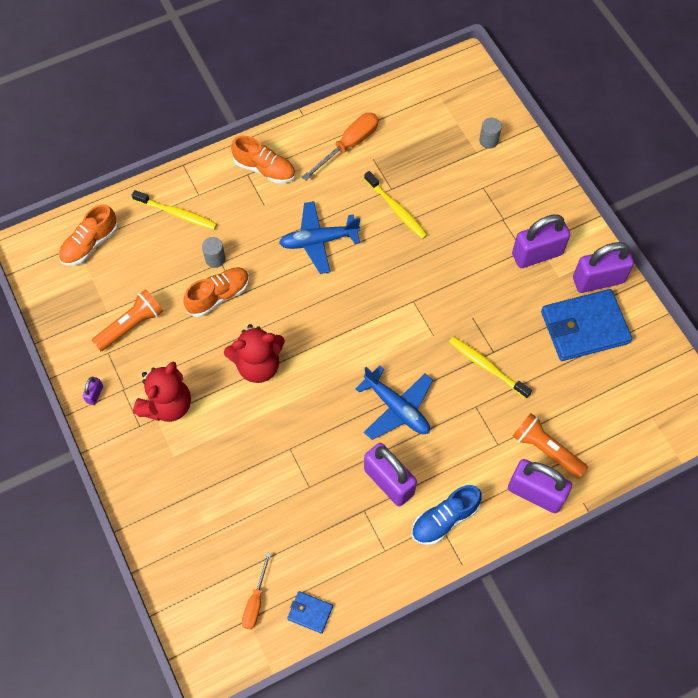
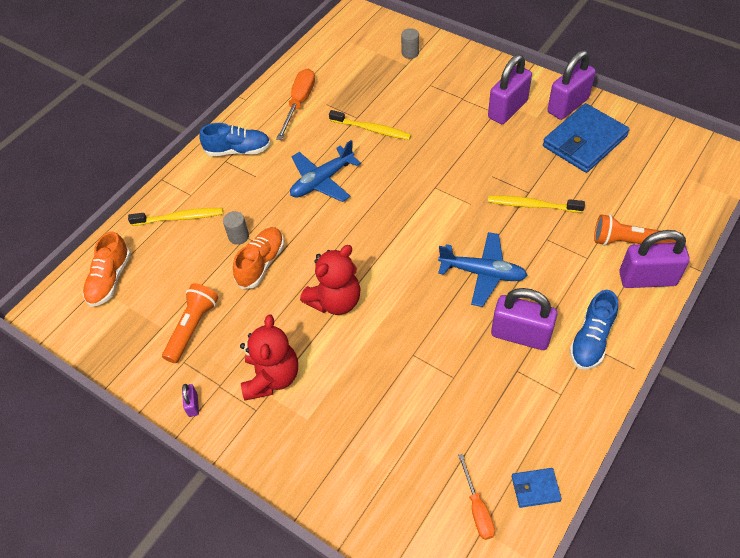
camera: 25 degrees left, 10 degrees down
(265, 169) = (238, 150): orange shoe -> blue shoe

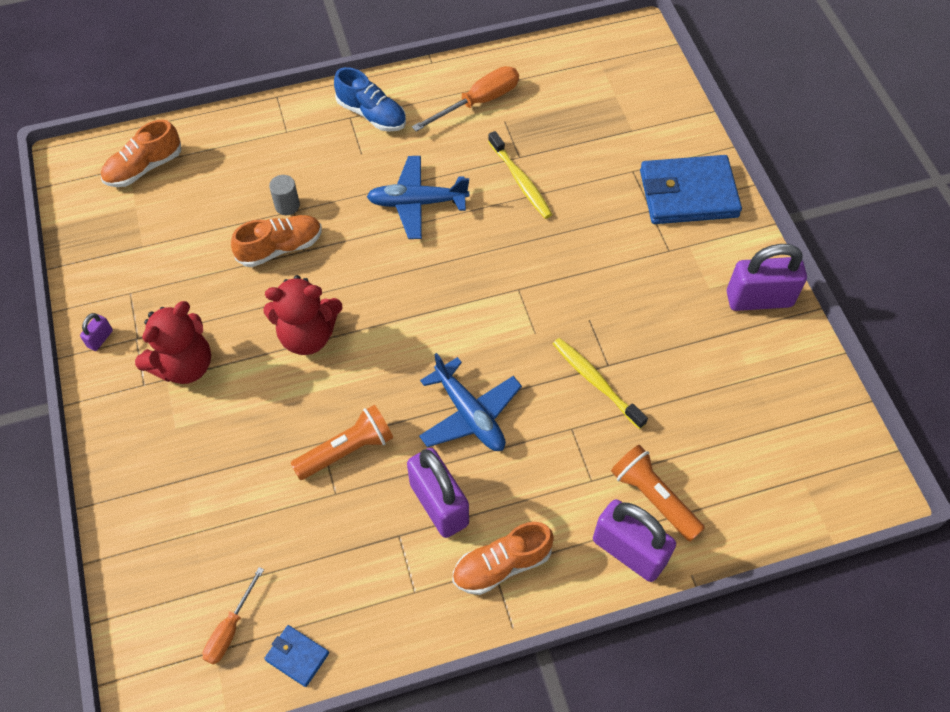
camera: 35 degrees right, 5 degrees up
(180, 218) = (255, 149): yellow toothbrush -> none
(192, 327) = (166, 266): orange flashlight -> orange flashlight (346, 450)
(410, 53) = (650, 119): grey cylinder -> none
(507, 109) = (686, 257): purple padlock -> none
(584, 141) = (731, 353): blue wallet -> blue wallet (688, 194)
(591, 340) = (502, 565): blue shoe -> orange shoe

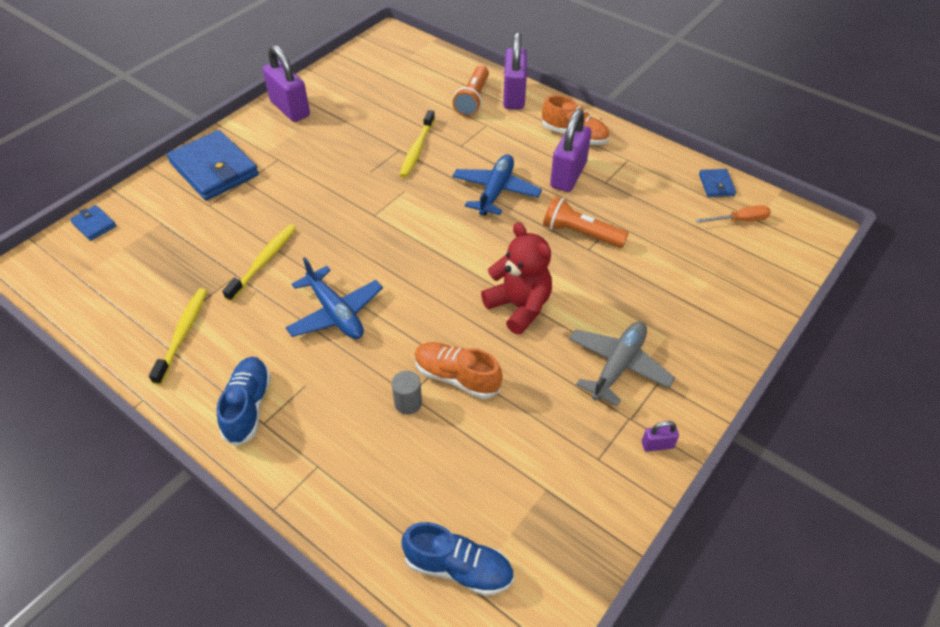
camera: 125 degrees left, 10 degrees down
(144, 168) = (458, 567): orange shoe -> blue shoe
(184, 365) = (618, 366): red teddy bear -> grey plane
(478, 102) = (183, 334): orange screwdriver -> yellow toothbrush
(664, 86) = (94, 225): none -> blue wallet

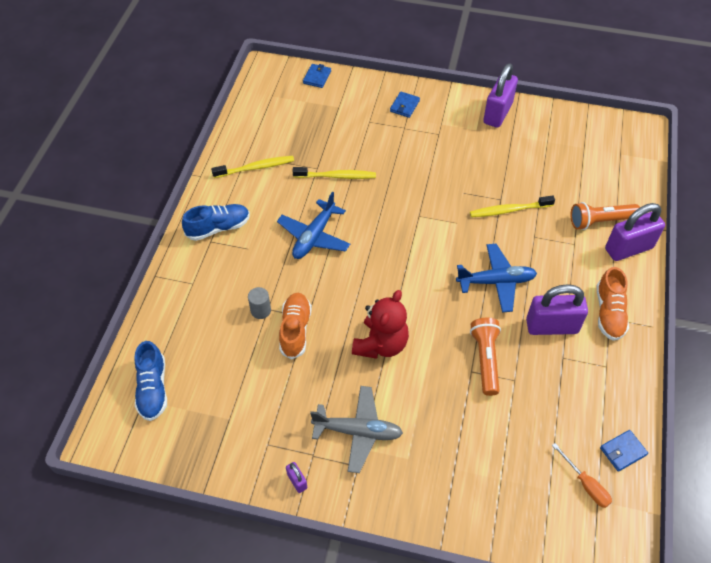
camera: 65 degrees right, 5 degrees up
(214, 169) = (404, 106): blue wallet -> blue wallet, size x0.45

